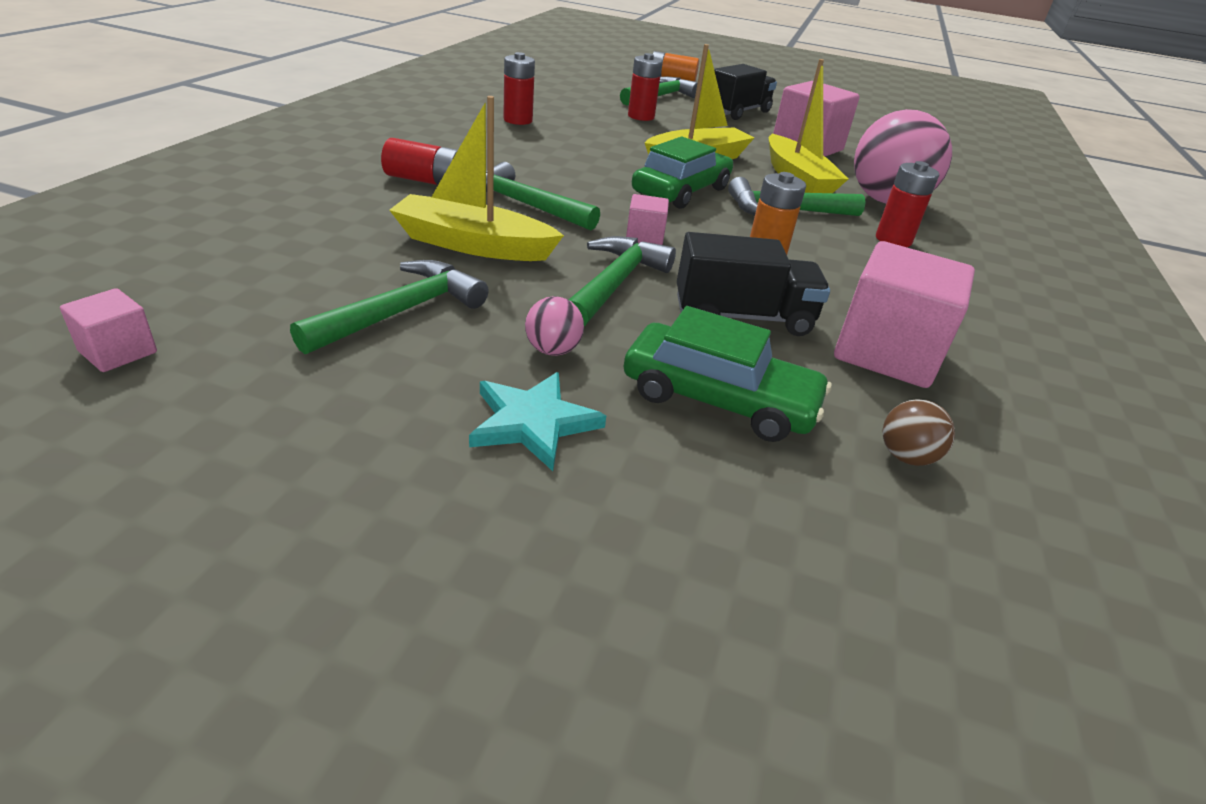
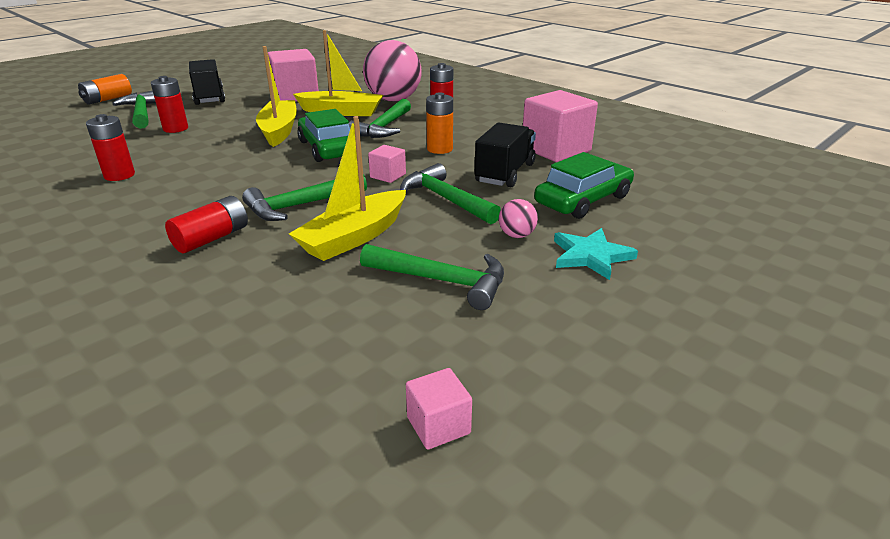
camera: 60 degrees left, 5 degrees down
(401, 312) = (442, 281): green hammer -> green hammer turned 135 degrees clockwise
(906, 457) = (640, 171): brown ball -> none

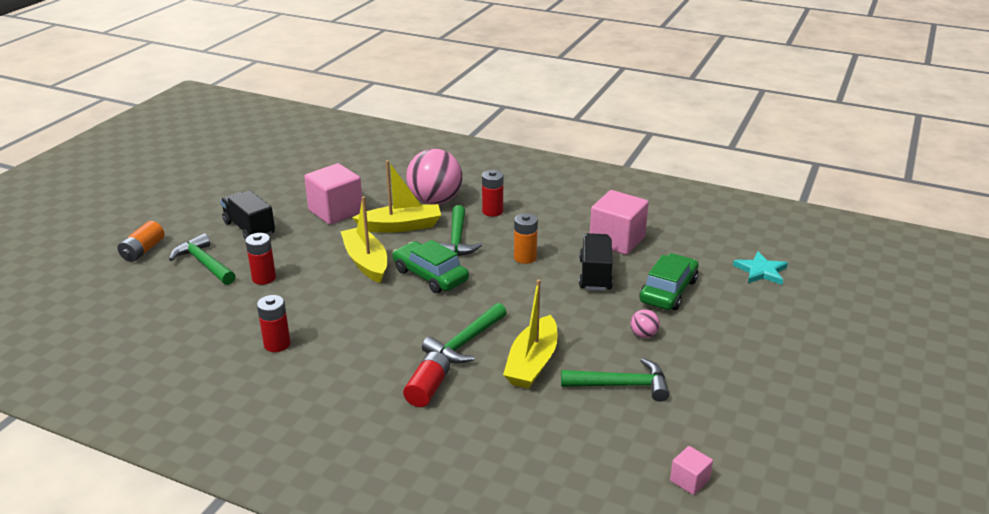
camera: 20 degrees left, 0 degrees up
(388, 176) = (507, 296): pink cube -> none
(446, 199) = (570, 311): green hammer -> none
(591, 256) = (702, 341): turquoise star -> turquoise star (761, 271)

